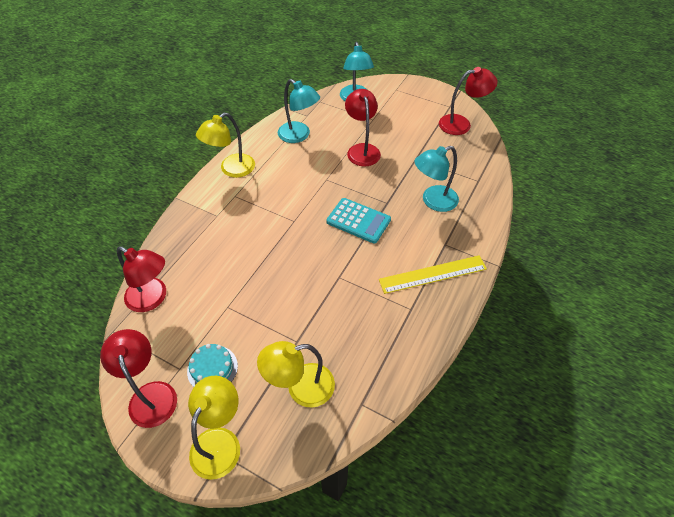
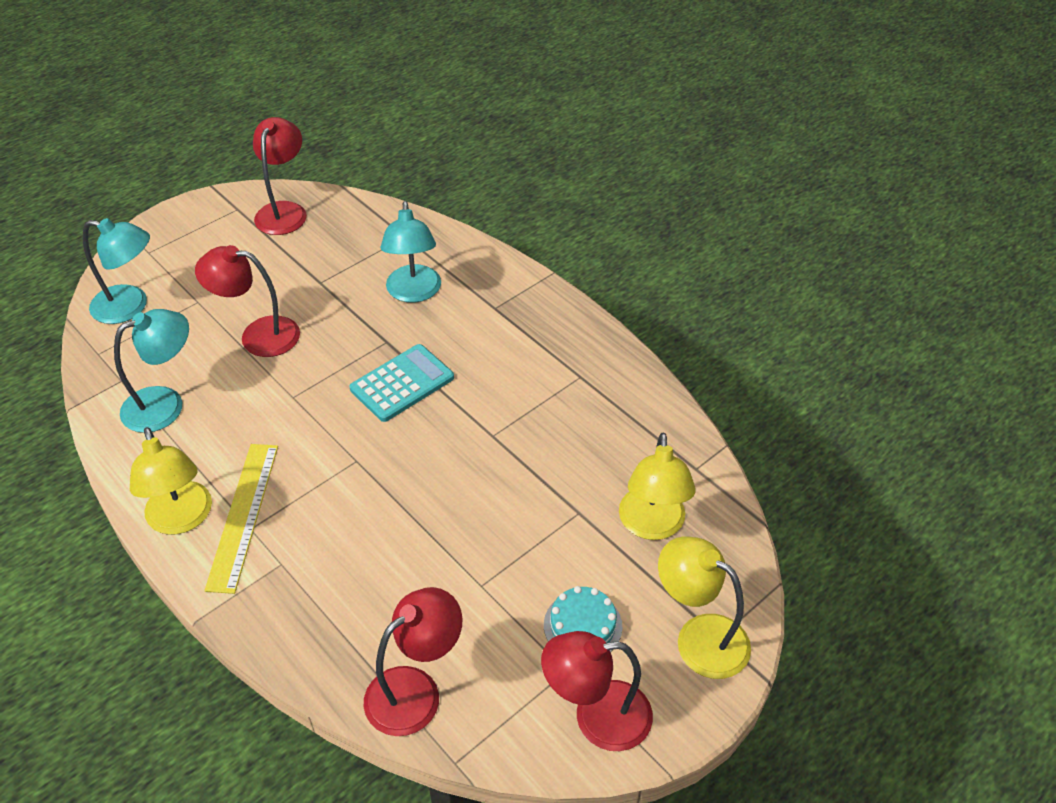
camera: 70 degrees left, 5 degrees down
(433, 274) = (537, 337): yellow ruler -> yellow ruler (243, 515)

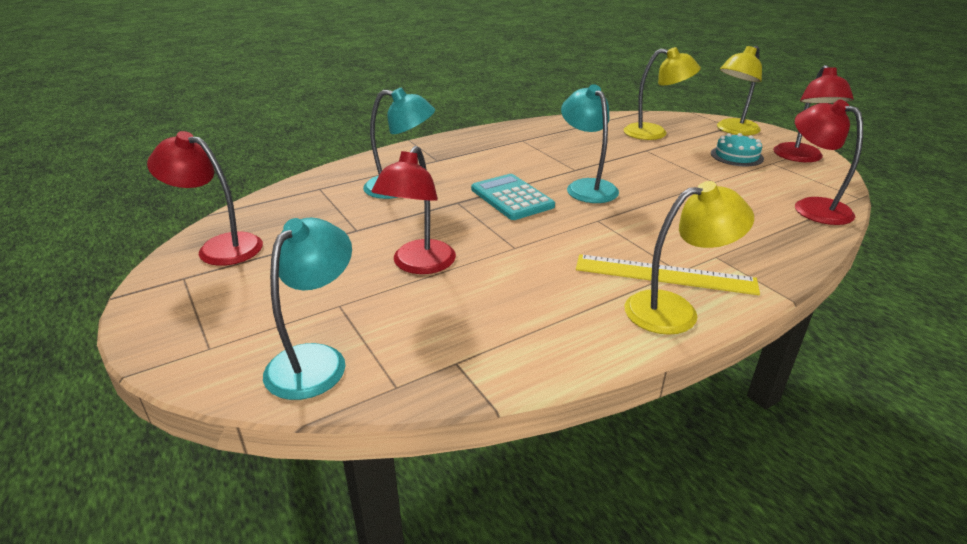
camera: 80 degrees left, 15 degrees down
(165, 404) = (507, 325): turquoise lamp -> turquoise lamp (586, 187)

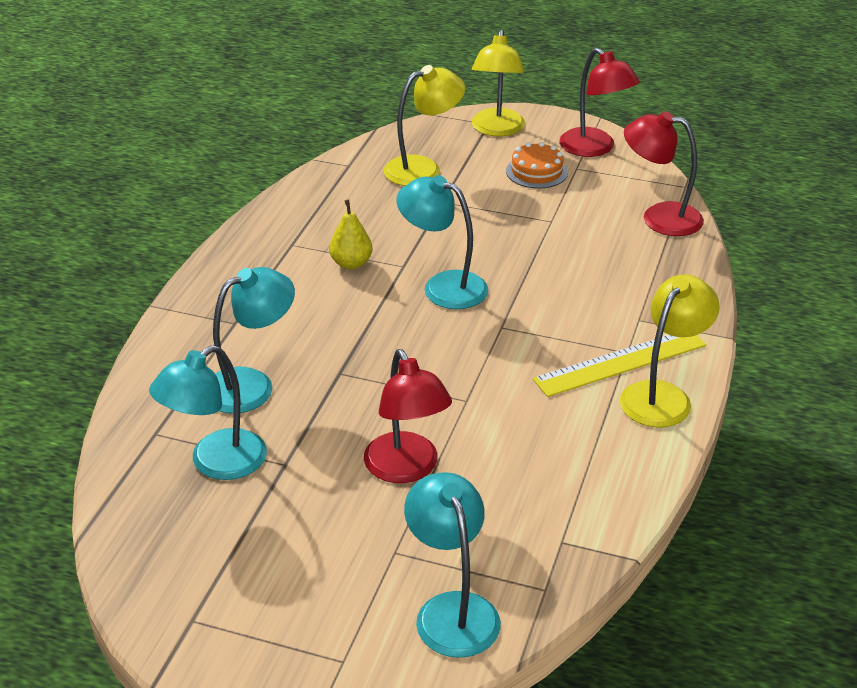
camera: 40 degrees left, 5 degrees up
(220, 247) = (169, 567): red lamp -> none
(323, 213) = (216, 463): none -> turquoise lamp
(512, 198) = (388, 338): turquoise calculator -> none
(543, 158) = (351, 263): none -> yellow pear
(736, 156) = (536, 171): turquoise cake -> orange cake

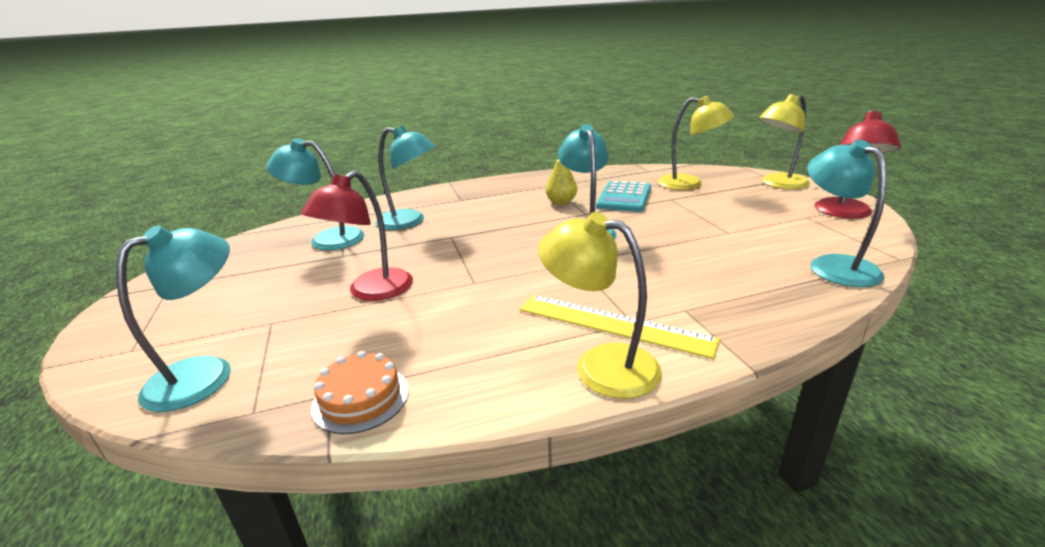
camera: 55 degrees right, 10 degrees down
(398, 222) = (624, 197): none -> turquoise calculator
(536, 171) = (768, 208): orange cake -> orange cake (361, 398)
(659, 217) = (833, 265): red lamp -> turquoise lamp
(663, 396) = (600, 365): yellow lamp -> yellow lamp turned 150 degrees counterclockwise

